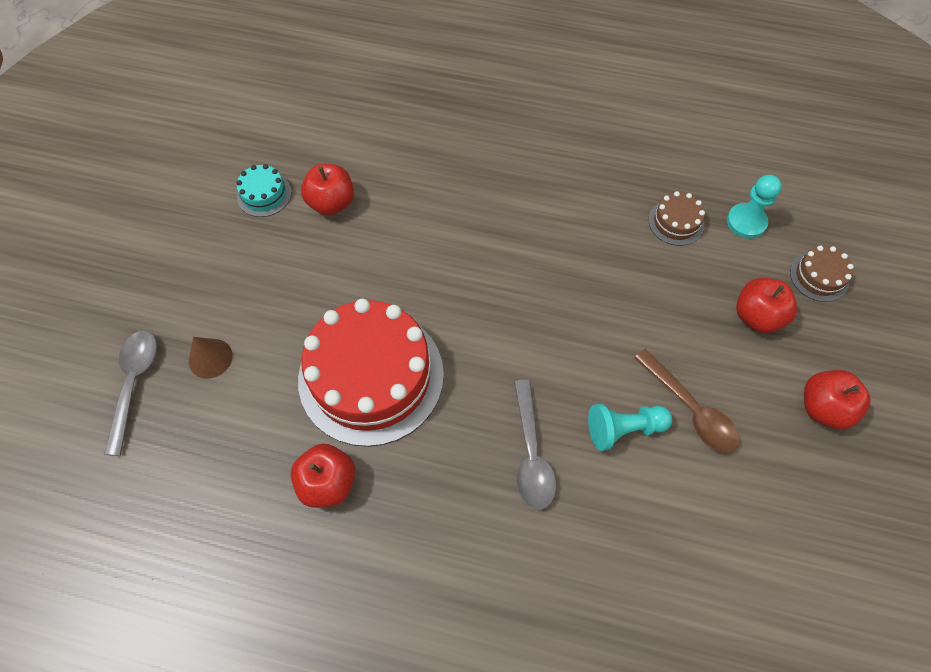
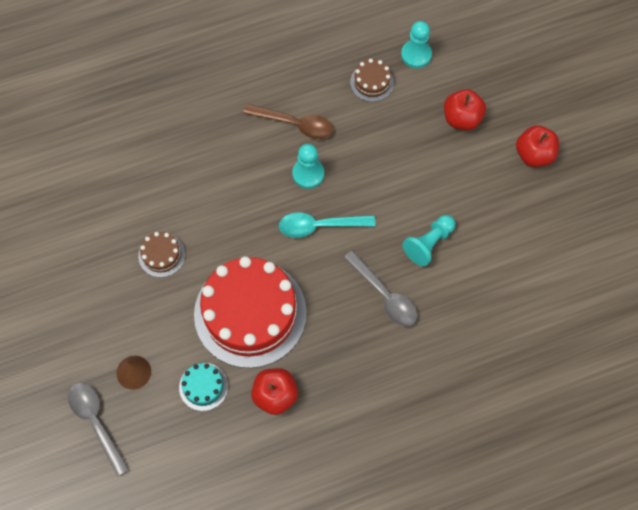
camera: 35 degrees left, 5 degrees up
(264, 194) = (72, 237): turquoise cake -> turquoise cake (203, 386)
(331, 203) = (127, 213): red apple -> none
(513, 333) = (320, 226): none -> turquoise spoon
(540, 273) = (308, 174): none -> turquoise pawn
(690, 409) = (459, 205): brown spoon -> brown spoon (295, 124)
(819, 276) = (483, 67): brown cake -> brown cake (161, 255)

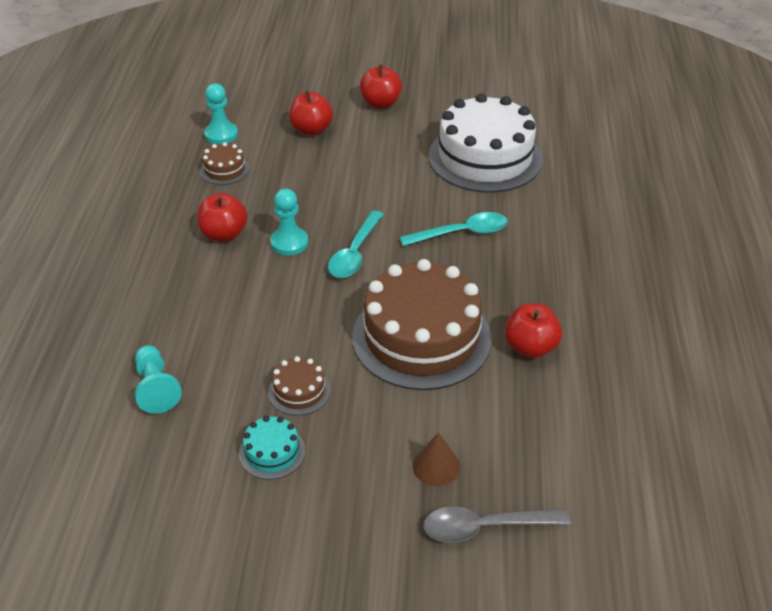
camera: 65 degrees left, 25 degrees down
(203, 386) = (489, 405): turquoise cake -> turquoise cake (272, 452)
(250, 313) = (421, 337): red cake -> brown cake
(295, 124) = (224, 234): brown spoon -> red apple
(384, 295) = (461, 233): grey spoon -> turquoise spoon
(428, 243) = (425, 188): turquoise pawn -> turquoise pawn (156, 388)
(500, 274) = (485, 157): none -> white cake

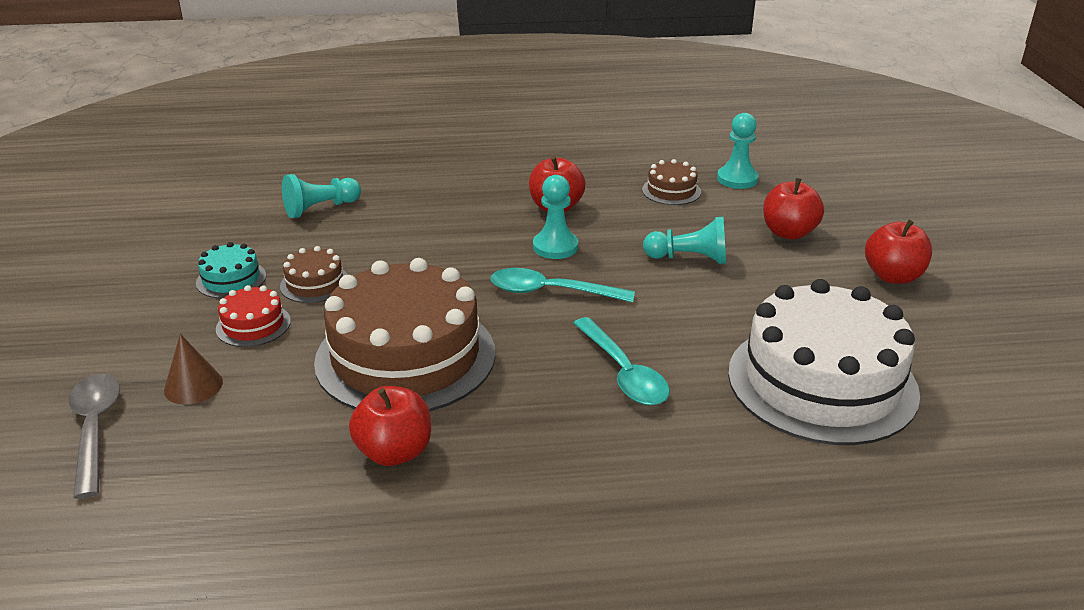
camera: 80 degrees right, 10 degrees down
(330, 180) = (689, 258): none -> turquoise pawn
(355, 431) = (253, 325): none -> red cake

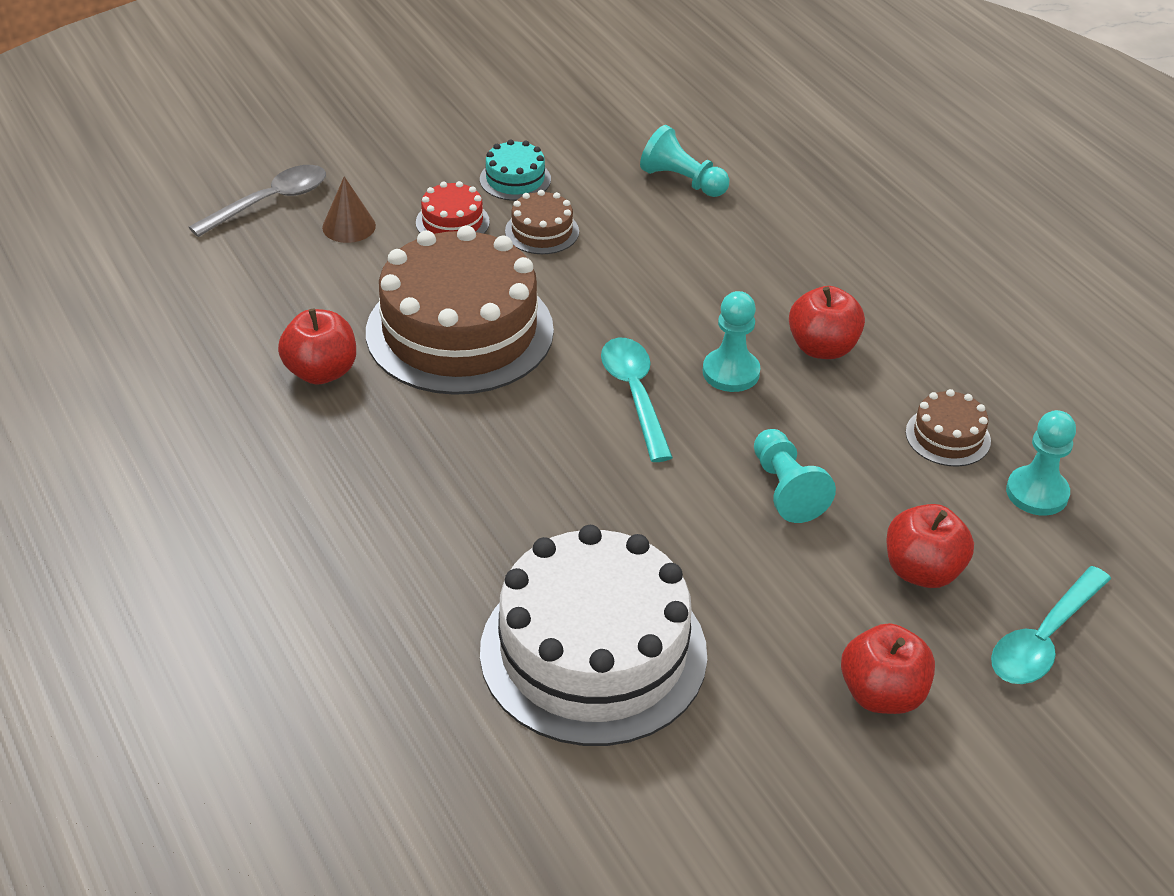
camera: 65 degrees right, 10 degrees up
(623, 372) = (519, 487): turquoise spoon -> turquoise spoon (1043, 639)

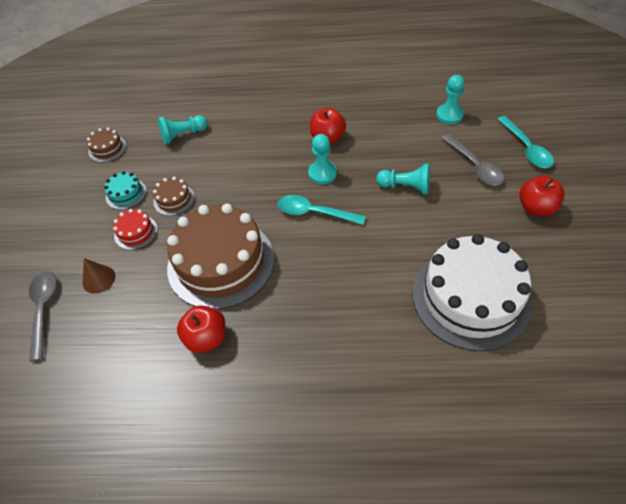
camera: 55 degrees left, 10 degrees up
(922, 571) = (474, 166): red apple -> grey spoon
(948, 436) = (404, 125): brown cake -> brown cake (107, 149)

